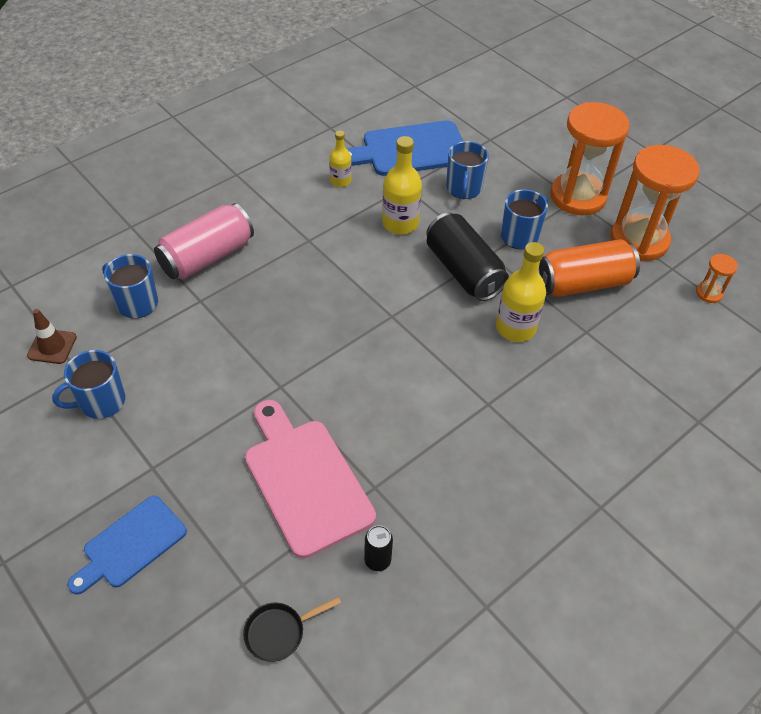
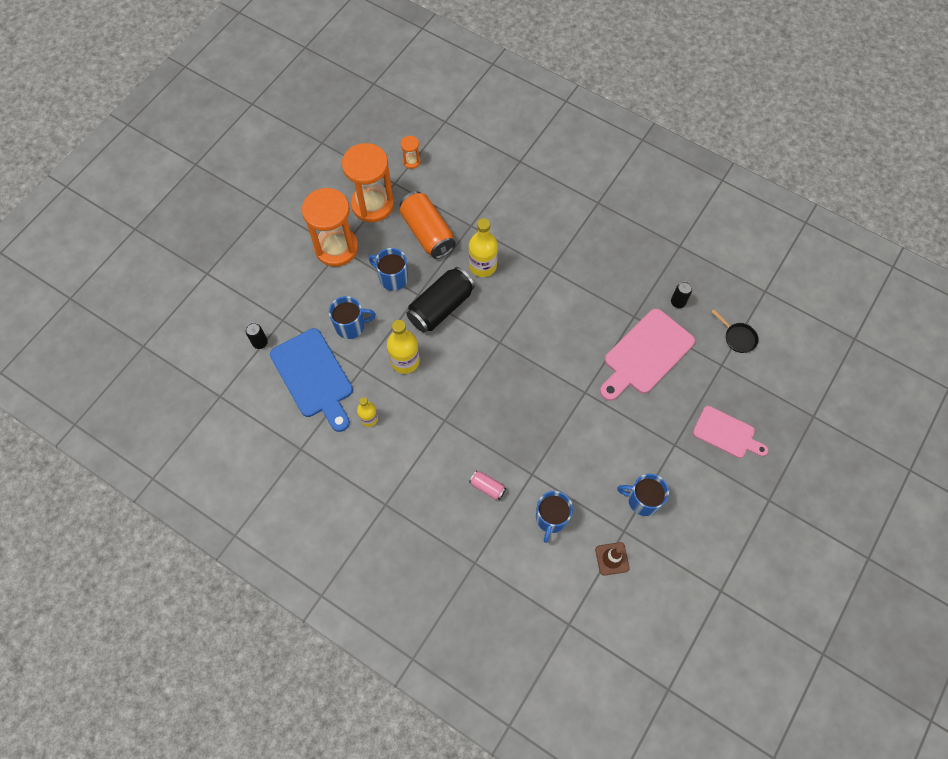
camera: 105 degrees left, 15 degrees up
(101, 402) = (642, 500): blue mug -> blue mug turned 150 degrees clockwise
(131, 544) = (726, 433): blue cutting board -> pink cutting board
(207, 257) = (487, 487): pink can -> pink can, size x0.47
(466, 120) = (260, 343): none -> black can

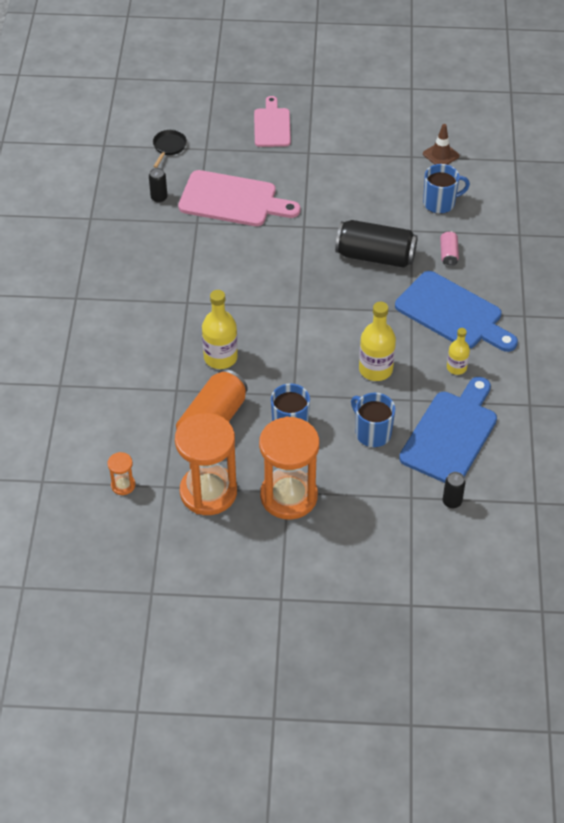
camera: 120 degrees left, 15 degrees down
(423, 450) = (452, 313): none -> blue cutting board
(441, 307) = (294, 369): black can -> black can (375, 256)
(642, 500) = (375, 155): blue mug -> none

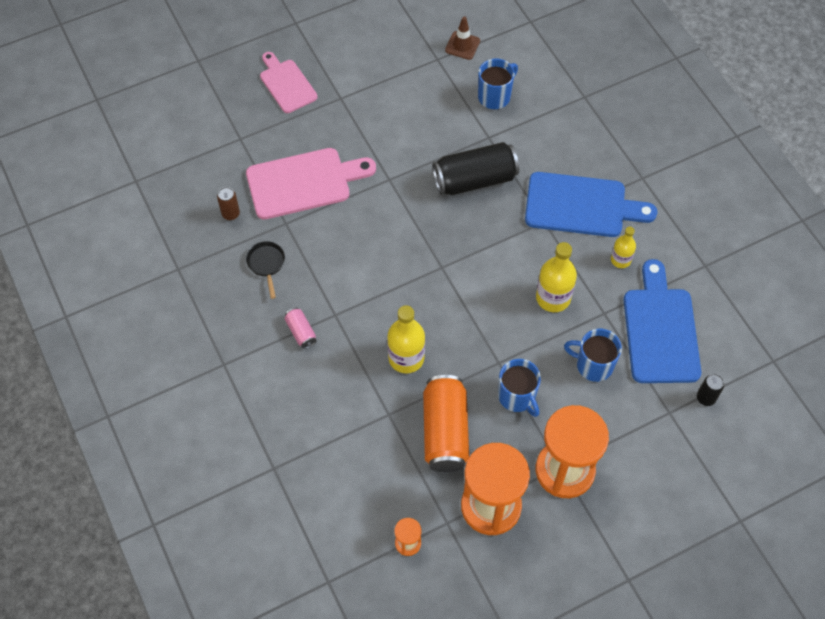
camera: 30 degrees left, 10 degrees up
(159, 198) = (231, 214): black can -> brown can
(168, 147) = (202, 153): black pan -> black pan (266, 264)
(448, 254) = (537, 146): pink can -> pink can (301, 332)

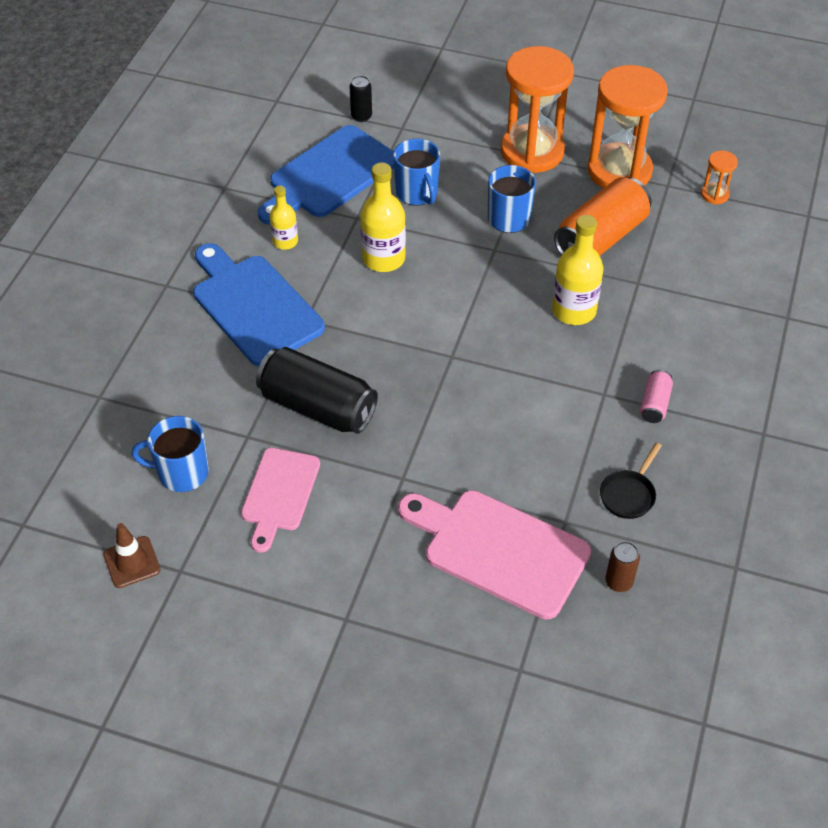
camera: 135 degrees left, 10 degrees down
(287, 84) = (388, 696): pink cutting board -> pink cutting board (279, 493)

